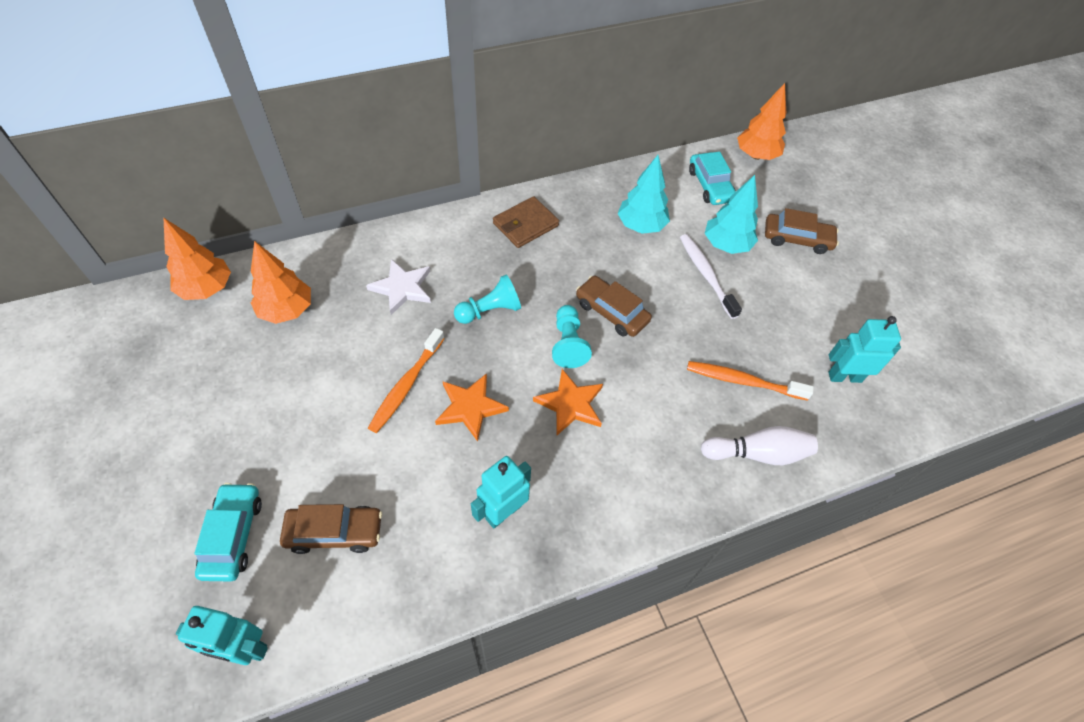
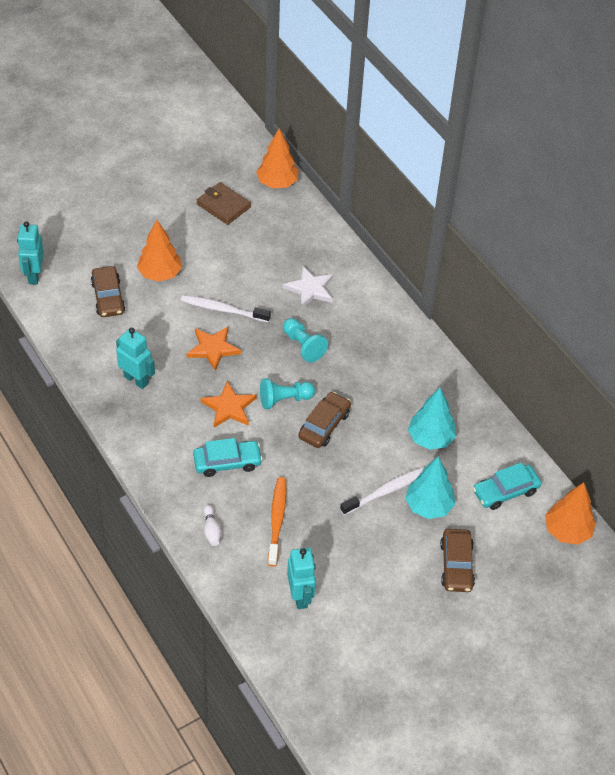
camera: 80 degrees right, 5 degrees down
(233, 535) = (98, 251): turquoise car -> turquoise car (227, 462)
(287, 310) = (270, 230): orange tree -> orange tree (160, 274)
(406, 385) = (223, 309): orange toothbrush -> white toothbrush
(525, 224) = (403, 355): brown wallet -> brown wallet (223, 205)
(757, 453) = (211, 530): white bowling pin -> white bowling pin, size x0.56

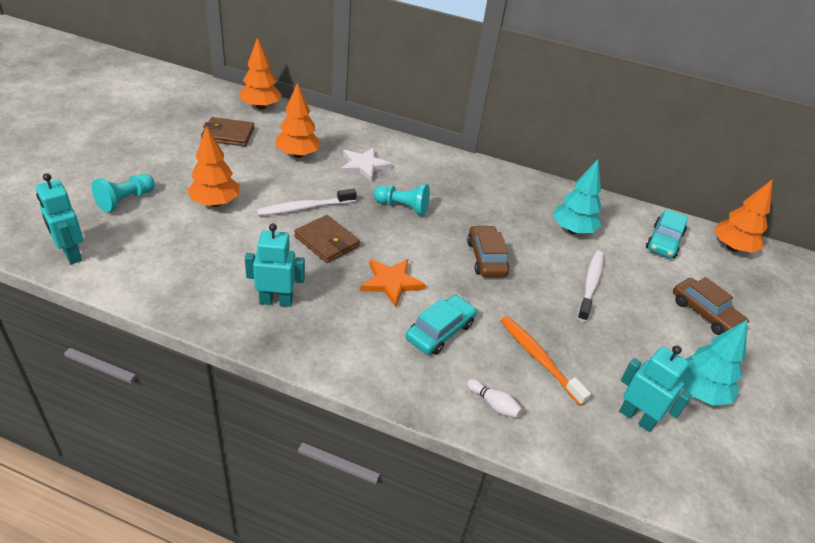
camera: 40 degrees left, 10 degrees down
(108, 297) = (177, 241): brown car -> none
(213, 349) = (326, 241): orange star -> brown wallet
(263, 252) = (298, 155): none -> orange tree
(284, 399) = (432, 254): turquoise pawn -> turquoise pawn (125, 200)
(428, 506) = (632, 279): turquoise tree -> turquoise tree (699, 392)

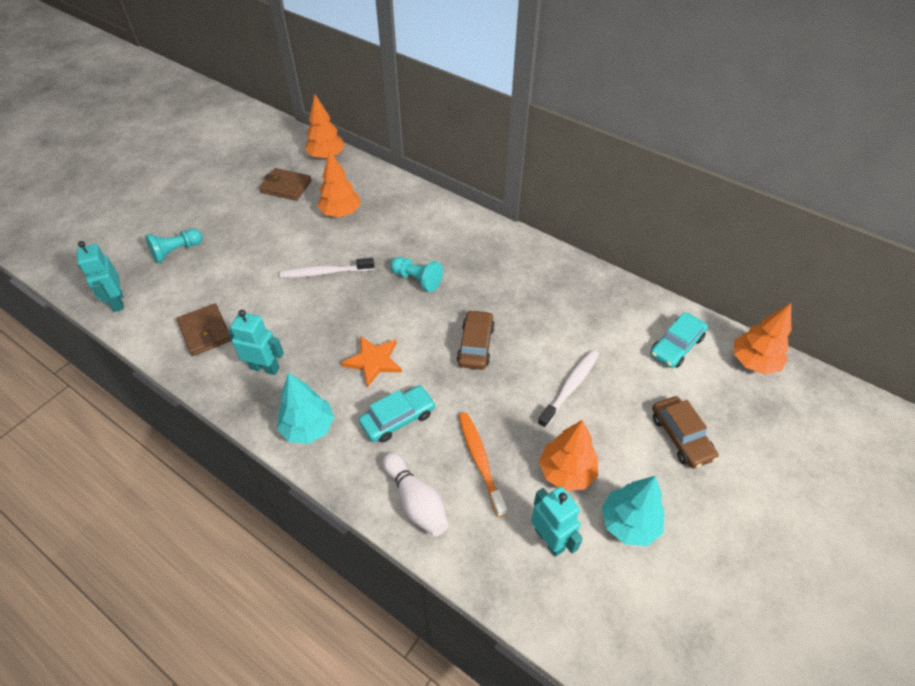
camera: 20 degrees right, 10 degrees up
(215, 203) = (249, 260): orange tree -> orange tree (566, 472)
(326, 241) = (331, 311): brown wallet -> brown wallet (205, 331)
(364, 166) = (398, 230): white star -> none
(493, 404) = (416, 501): white bowling pin -> white bowling pin, size x1.78
(572, 230) = (580, 322): turquoise tree -> turquoise tree (308, 428)

